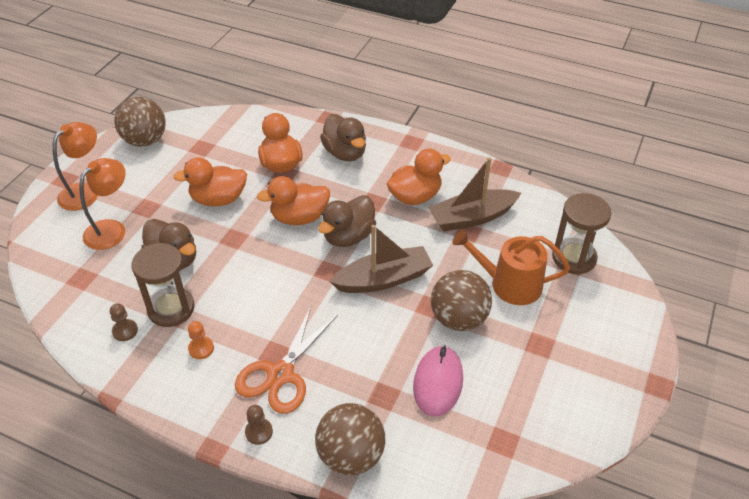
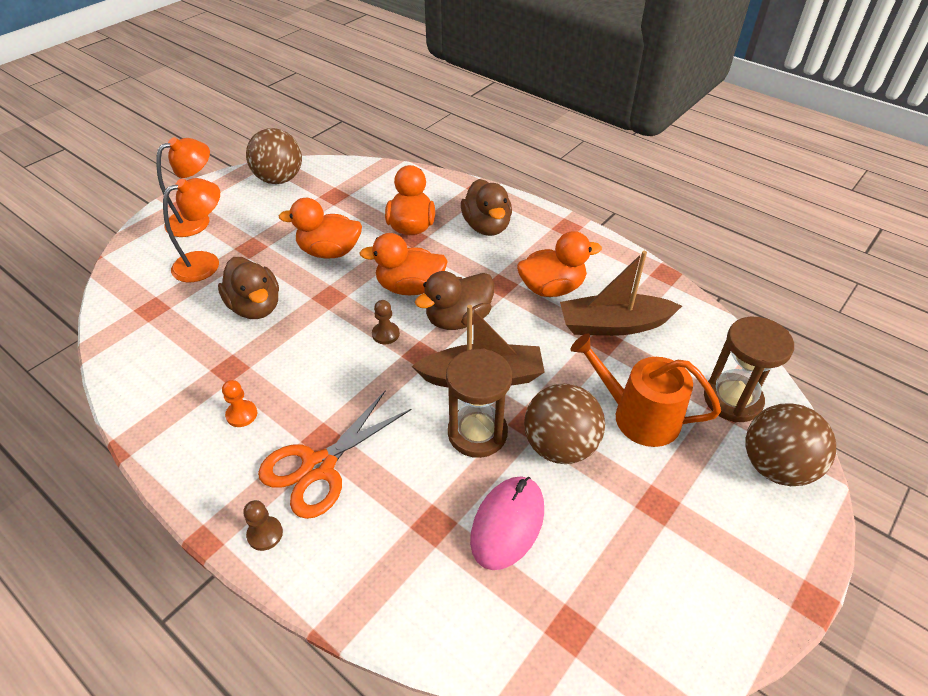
camera: 15 degrees right, 0 degrees up
(125, 331) = (169, 376): brown pawn -> brown pawn (385, 334)
(171, 309) = (229, 361): brown hourglass -> brown hourglass (477, 433)
(351, 455) = (364, 595): brown ball -> brown ball (775, 466)

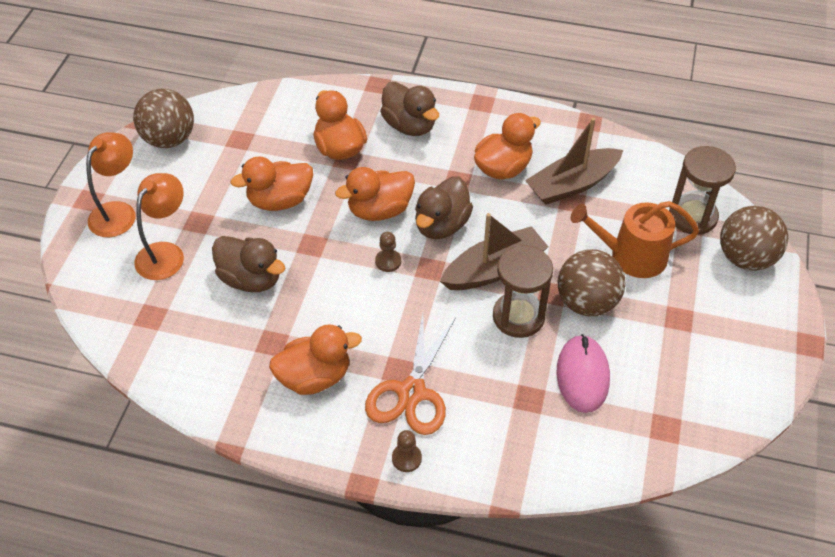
camera: 25 degrees left, 5 degrees up
(241, 414) = (315, 377): orange pawn -> orange duck

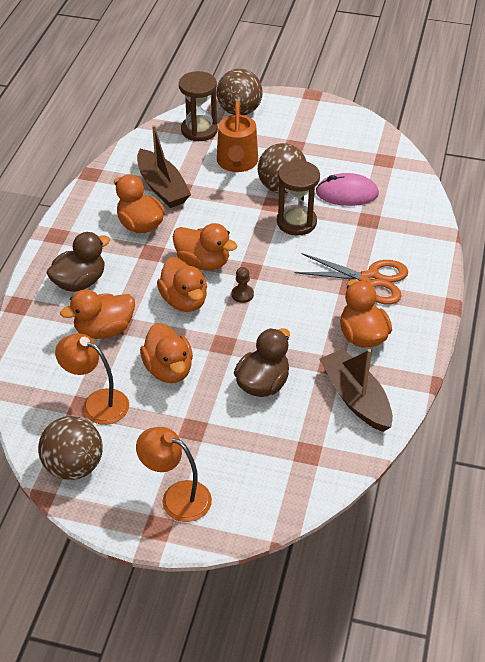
camera: 90 degrees left, 5 degrees down
(166, 253) = (232, 450): orange lamp -> orange lamp (97, 403)
(406, 458) = (427, 282): brown pawn -> none
(441, 225) = (203, 262): brown duck -> orange duck
(494, 269) = (250, 233): brown boat -> brown boat (355, 398)

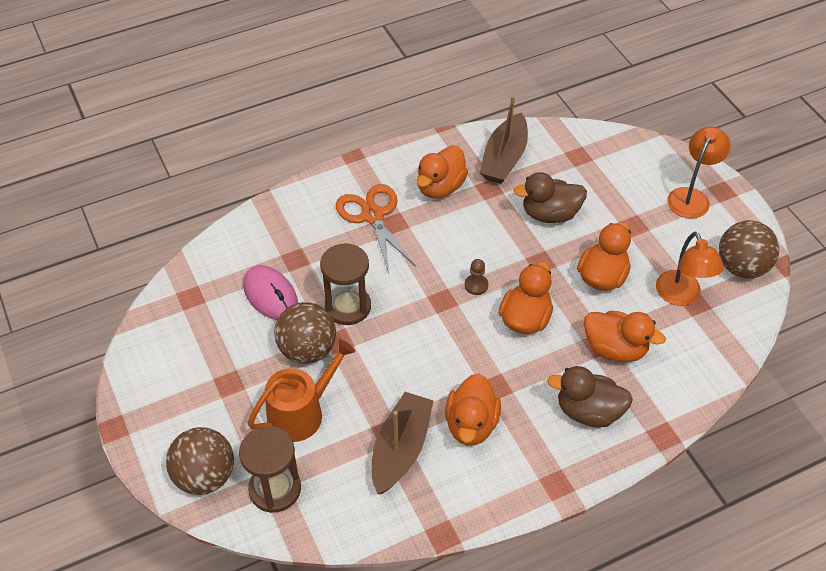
camera: 130 degrees left, 5 degrees up
(177, 497) = (691, 197): orange lamp -> orange lamp turned 135 degrees counterclockwise
(203, 262) = (468, 338): orange duck -> none

